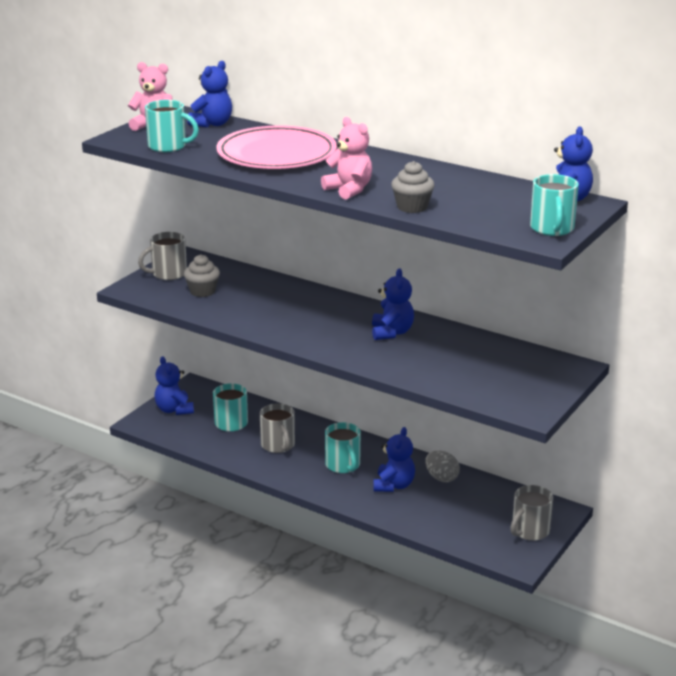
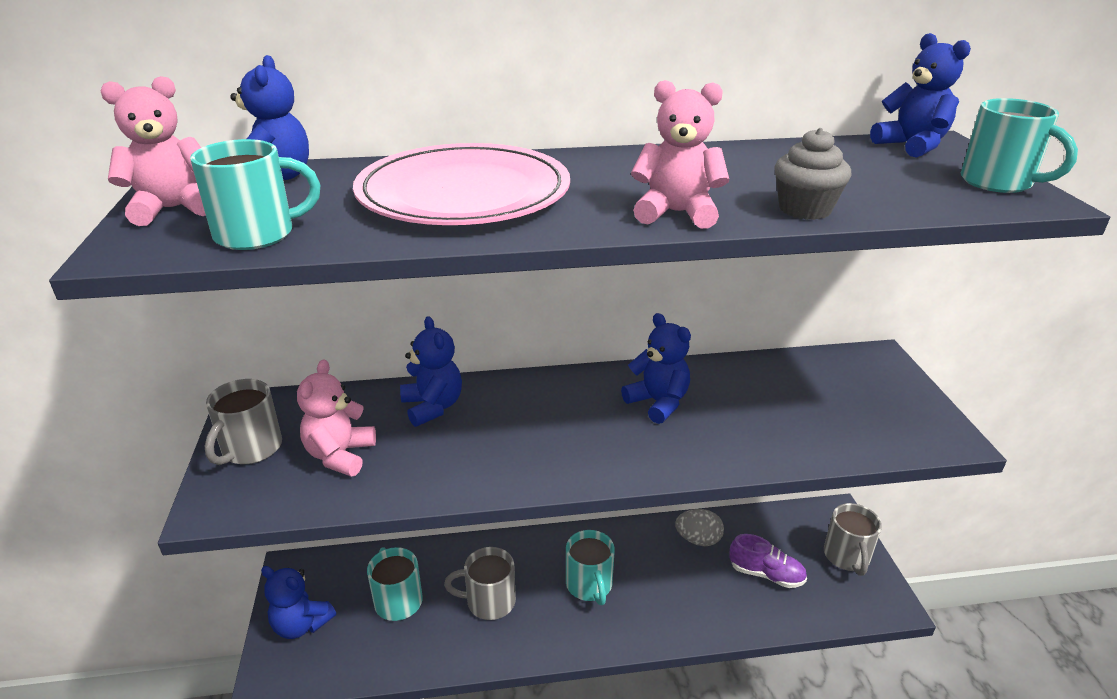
camera: 40 degrees left, 5 degrees up
(202, 291) = (340, 455): grey cupcake -> pink teddy bear
(278, 445) = (489, 601): grey mug -> grey mug turned 150 degrees clockwise
(343, 465) = (589, 585): turquoise mug -> turquoise mug turned 45 degrees clockwise
(393, 485) = (668, 580): blue teddy bear -> blue teddy bear (433, 407)
(459, 512) = (766, 574): none -> purple shoe

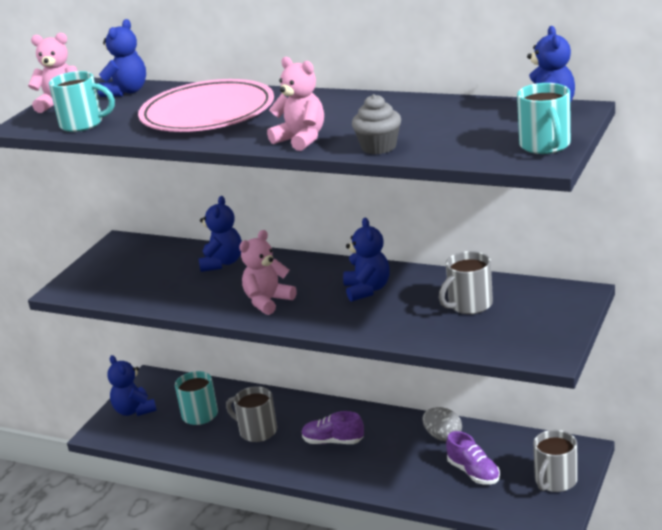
camera: 35 degrees right, 5 degrees down
(250, 449) = (103, 265): grey mug -> grey mug (469, 305)
(340, 455) = (146, 278): pink teddy bear -> pink teddy bear (268, 301)
(589, 585) = (333, 441): turquoise mug -> purple shoe

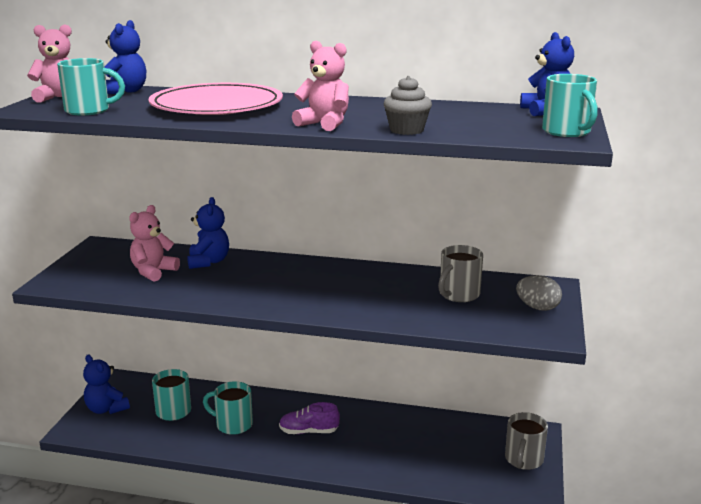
camera: 15 degrees left, 5 degrees down
(257, 431) = (233, 424): grey mug -> turquoise mug
(268, 301) = (264, 293): pink teddy bear -> pink teddy bear (153, 272)
(367, 290) = (357, 283): blue teddy bear -> none
(443, 436) = (410, 424): grey egg -> grey egg (537, 307)
(473, 472) = (448, 455): purple shoe -> none

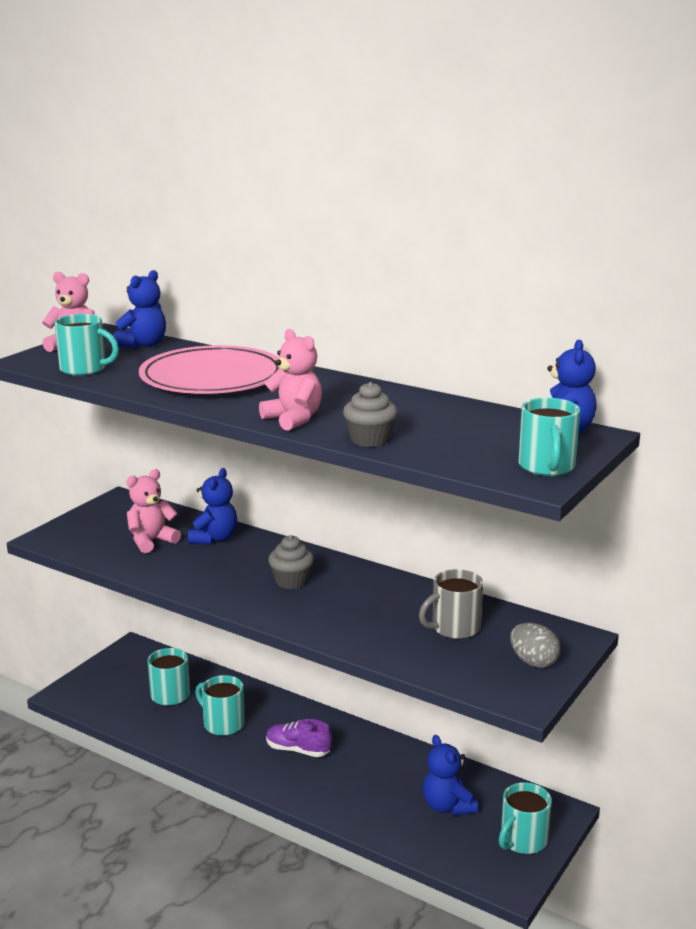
camera: 20 degrees right, 0 degrees up
(106, 409) = (106, 678): blue teddy bear -> blue teddy bear (447, 806)
(300, 283) = (291, 581): none -> grey cupcake
(523, 460) = (522, 840): grey mug -> turquoise mug

